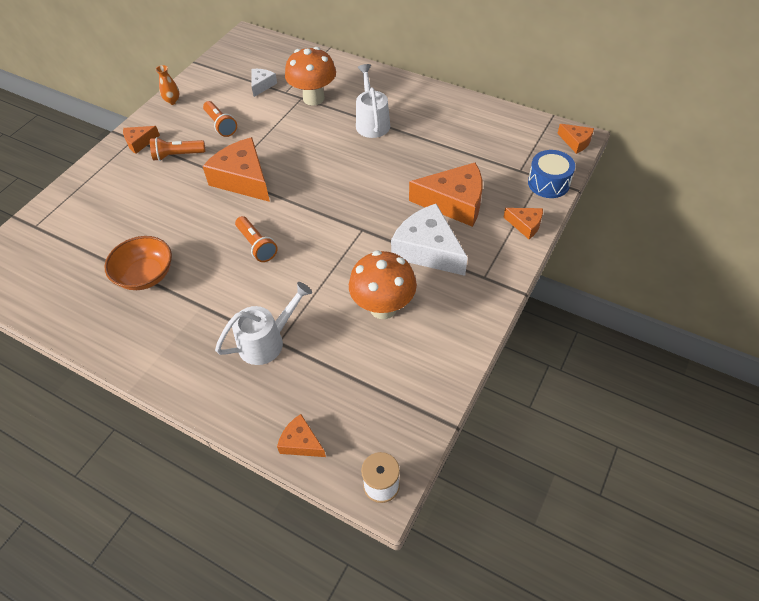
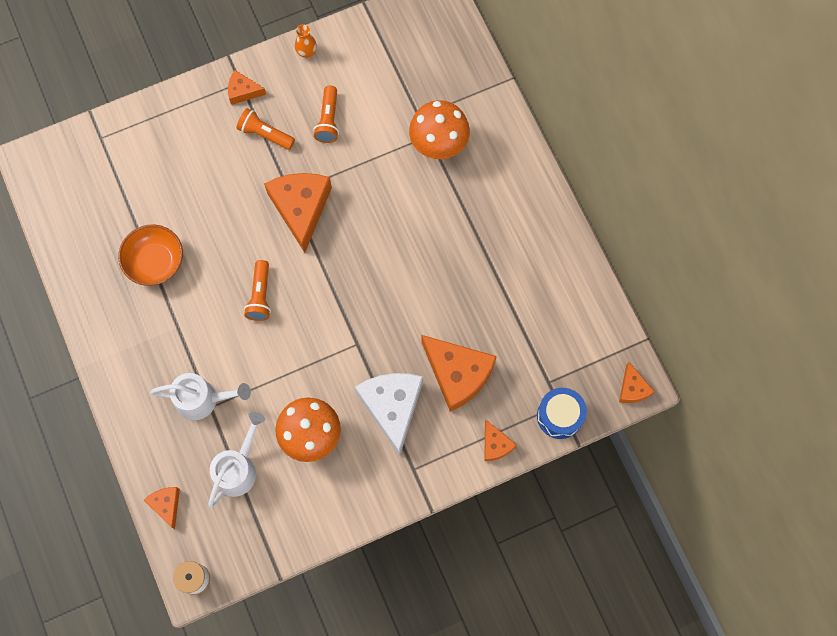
camera: 35 degrees right, 20 degrees up
(262, 85) = (404, 89): white cheese -> none
(372, 122) = (467, 219): white watering can -> white watering can (238, 468)

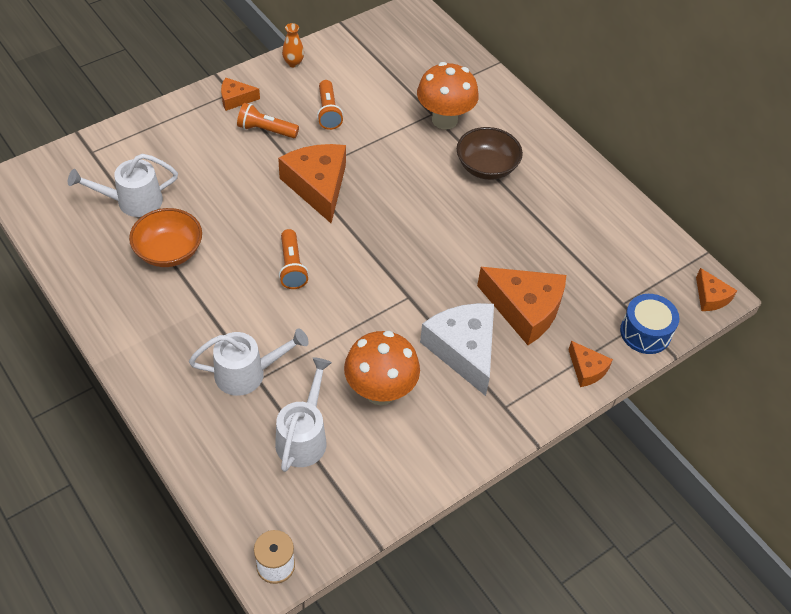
camera: 15 degrees left, 20 degrees down
(130, 201) = (132, 201): none -> white watering can
(166, 505) = (224, 488): orange cheese -> none
(465, 209) = (486, 167): none -> brown bowl

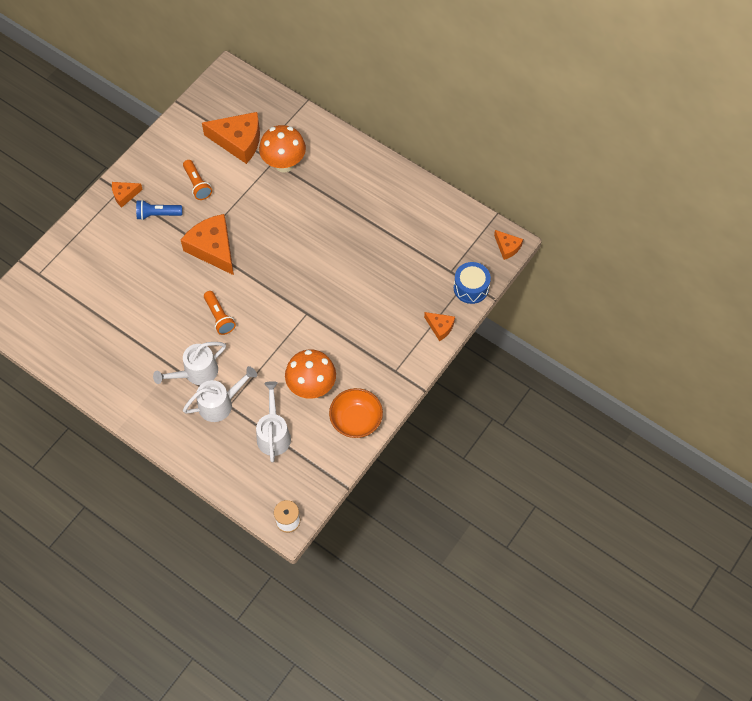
camera: 15 degrees left, 10 degrees up
(132, 201) = (86, 304): white watering can -> white watering can (196, 373)
(169, 251) = (129, 333): orange bowl -> orange bowl (356, 420)
(266, 130) = (158, 214): orange flashlight -> blue flashlight
(293, 63) = (155, 150): orange vase -> none
(463, 350) = (356, 340): white cheese -> none
(486, 167) = (327, 194): brown bowl -> none
(525, 309) = (387, 297): orange cheese -> orange cheese (238, 141)

